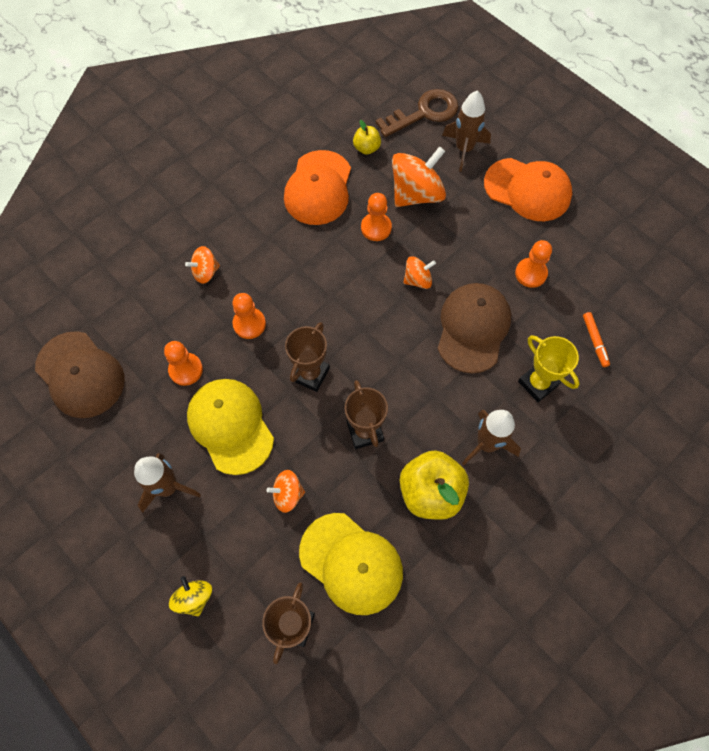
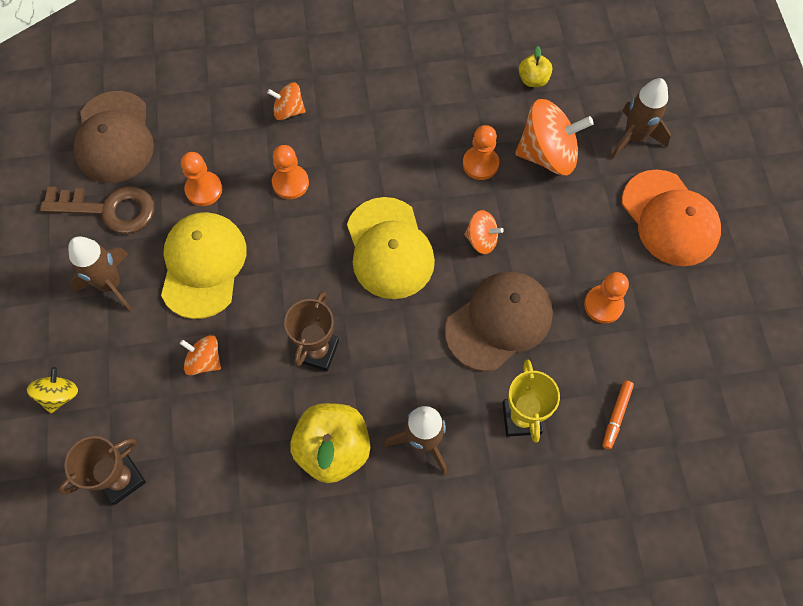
camera: 35 degrees right, 0 degrees up
(310, 374) = (309, 265): brown trophy -> none
(318, 188) = (454, 92): orange cap -> none
(351, 563) = (211, 462): yellow cap -> yellow cap (389, 248)
(424, 113) = (620, 77): brown key -> brown key (108, 209)

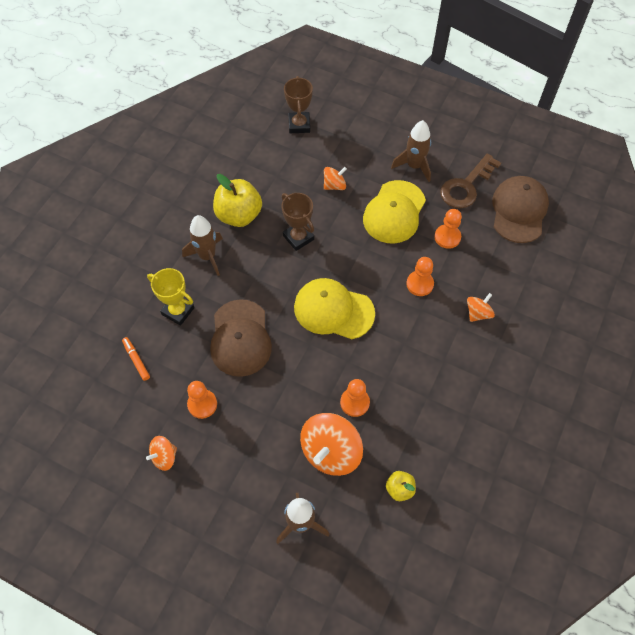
camera: 125 degrees right, 5 degrees down
(59, 395) = (364, 120): yellow spinning top -> none
(114, 138) = (519, 211): brown cap -> brown cap turned 75 degrees clockwise
(203, 265) = (394, 212): yellow cap -> yellow cap turned 75 degrees clockwise
(481, 240) = (300, 365): orange spinning top -> orange spinning top (164, 457)
(669, 218) = (223, 495): orange cap -> none

